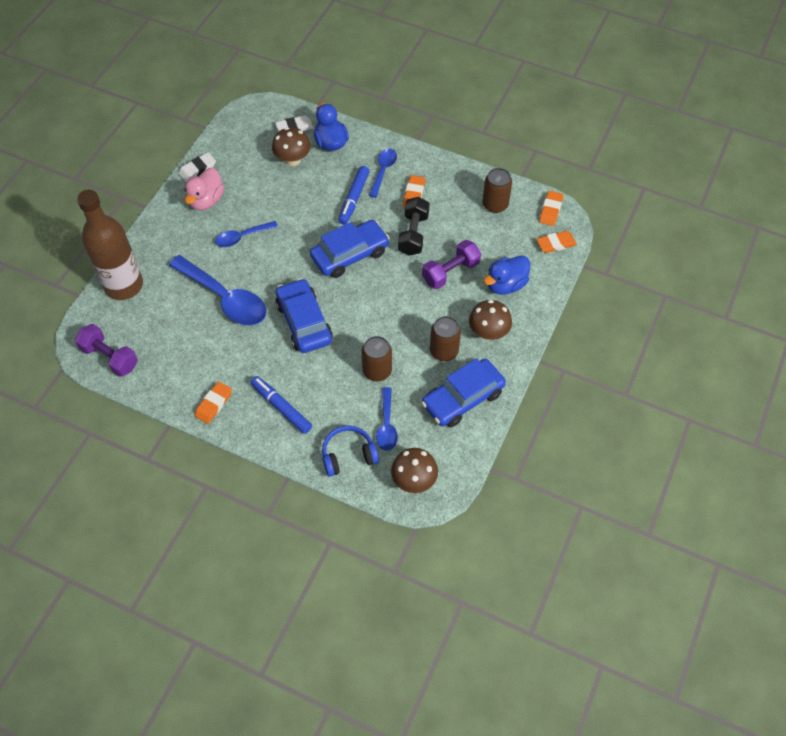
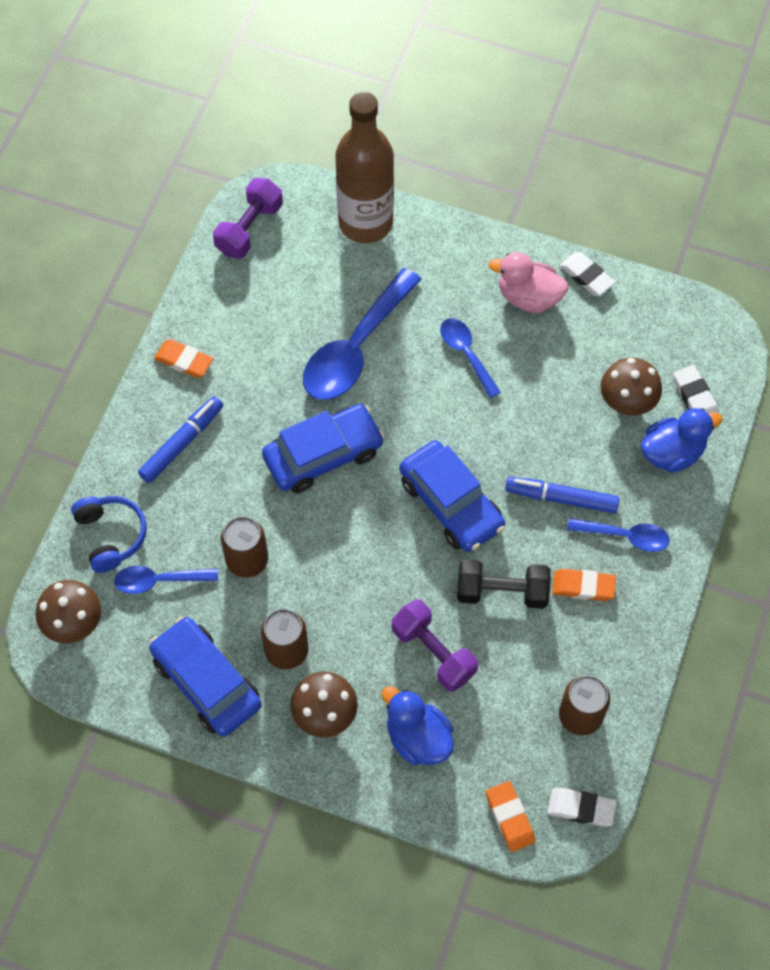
camera: 85 degrees right, 5 degrees up
(550, 210) = (581, 808): orange eraser -> white eraser

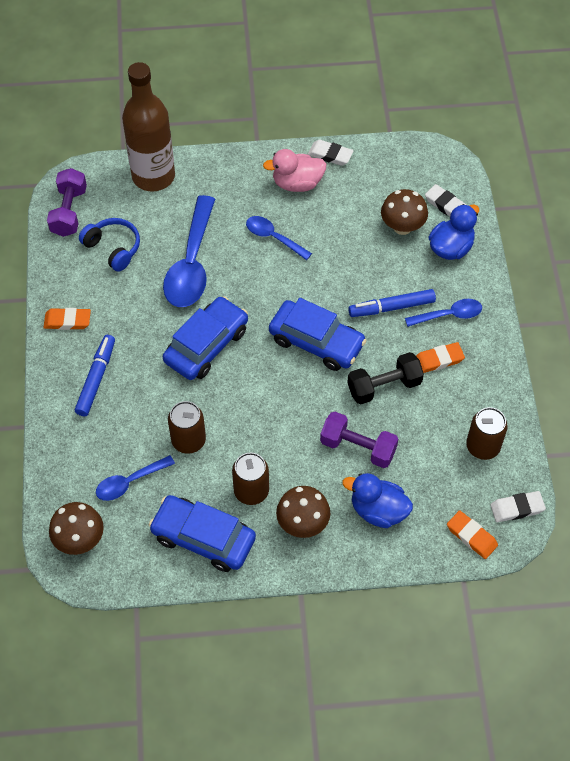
camera: 25 degrees left, 5 degrees down
(111, 535) = (76, 465): blue headphones -> blue headphones (113, 248)

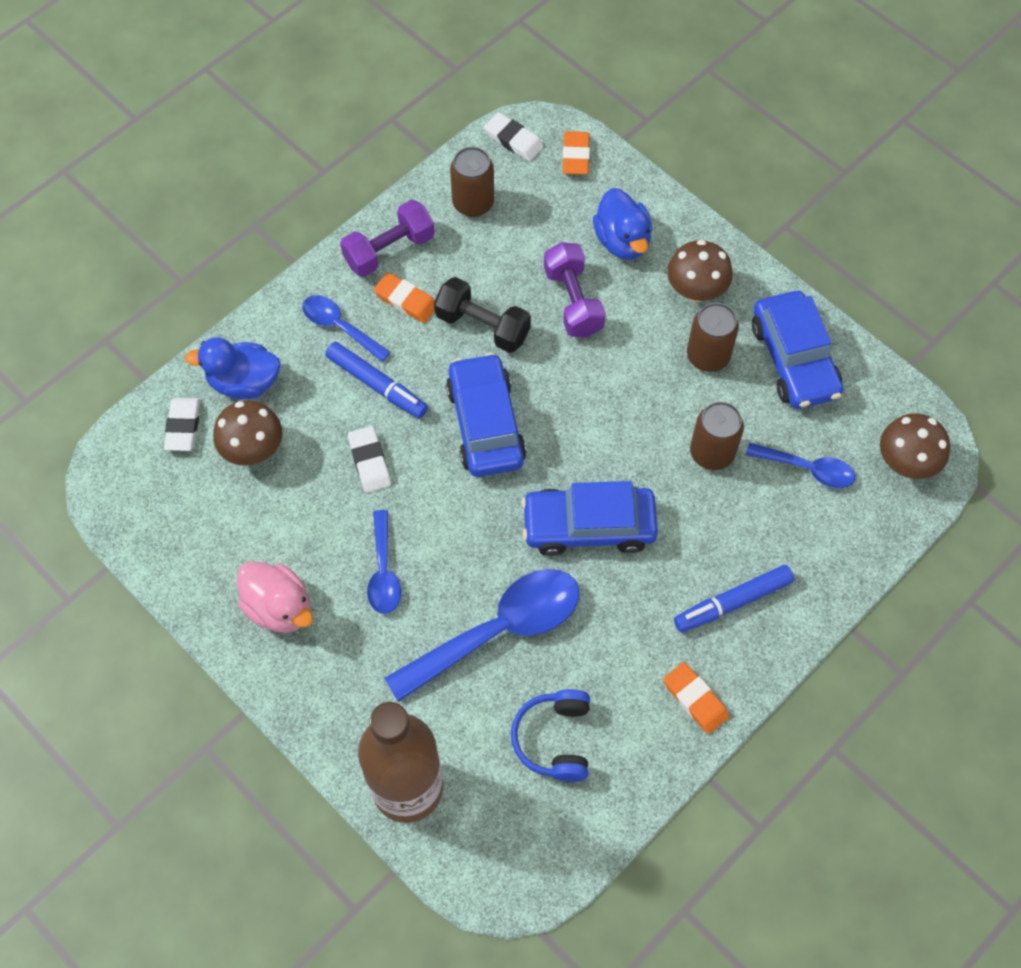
camera: 130 degrees left, 5 degrees up
(69, 212) = (549, 844): purple dumbbell -> purple dumbbell (389, 250)
(330, 155) = (202, 604): white eraser -> white eraser (369, 461)

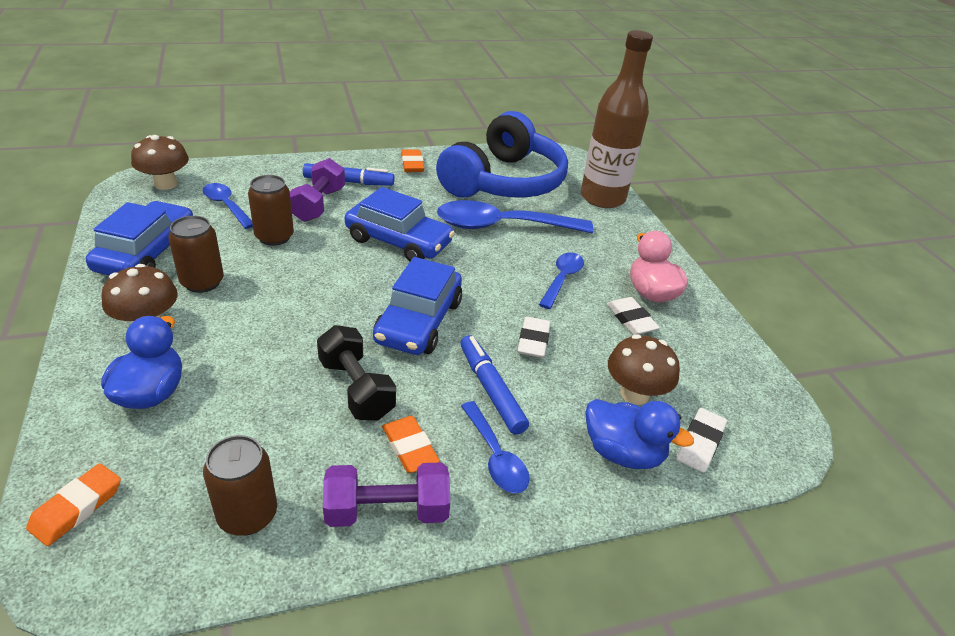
camera: 155 degrees left, 25 degrees down
(513, 140) = (115, 574): white eraser -> white eraser (631, 319)
(554, 739) = (504, 182): blue headphones -> blue headphones, size x2.13
(573, 301) = (256, 368): purple dumbbell -> purple dumbbell (318, 205)

